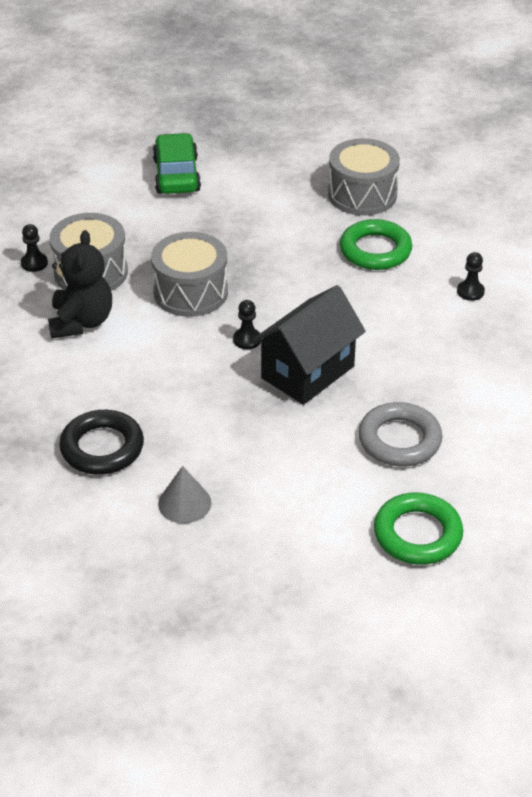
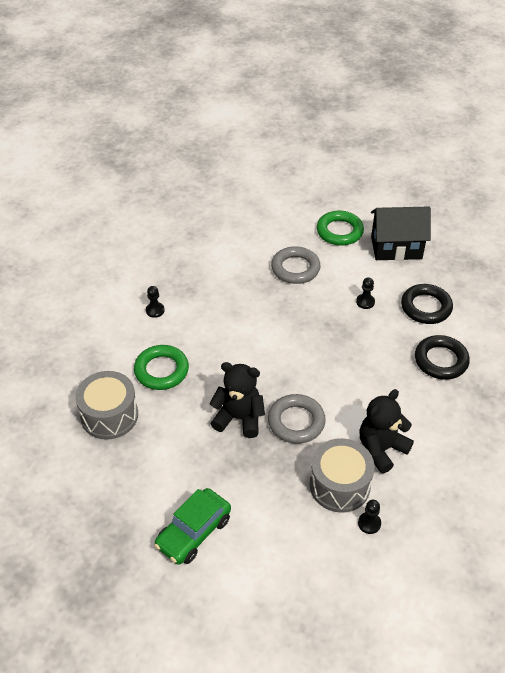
camera: 135 degrees left, 5 degrees up
(184, 503) = (426, 307): grey cone -> black ring
(190, 292) = (296, 422): grey drum -> grey ring
(247, 340) = (301, 367): black pawn -> black pawn (365, 302)
(248, 262) = (239, 418): none -> black teddy bear
(307, 372) = (294, 327): black house -> black house (396, 248)

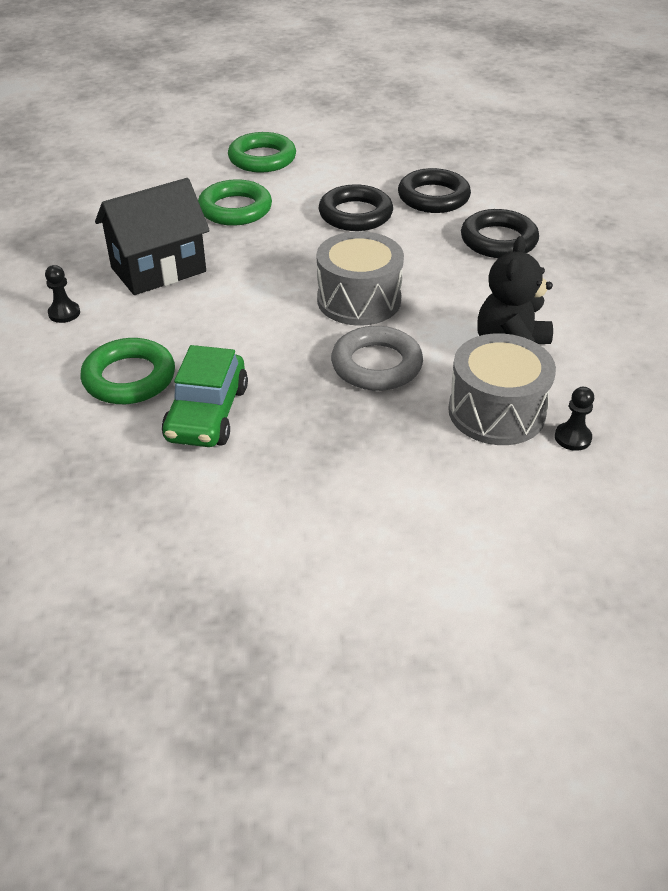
camera: 30 degrees left, 5 degrees down
(109, 415) = (85, 463): grey drum -> grey drum (359, 300)
(194, 532) = (341, 556): green car -> green car (207, 413)
(239, 418) = (293, 390): black teddy bear -> none
(295, 268) = (235, 209): grey ring -> green ring
(365, 302) = (355, 214): black pawn -> black ring
(396, 248) = (347, 154): black house -> black house (158, 270)

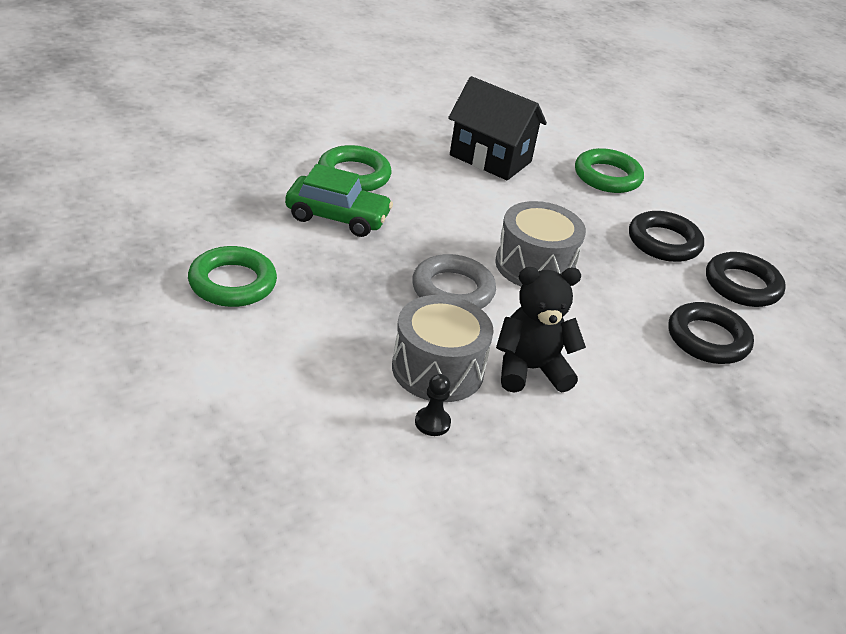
camera: 60 degrees right, 5 degrees down
(64, 313) = (405, 131): black pawn -> none
(207, 413) = (337, 217): green car -> green car turned 150 degrees counterclockwise
(262, 158) = (700, 175): green ring -> green ring (232, 283)

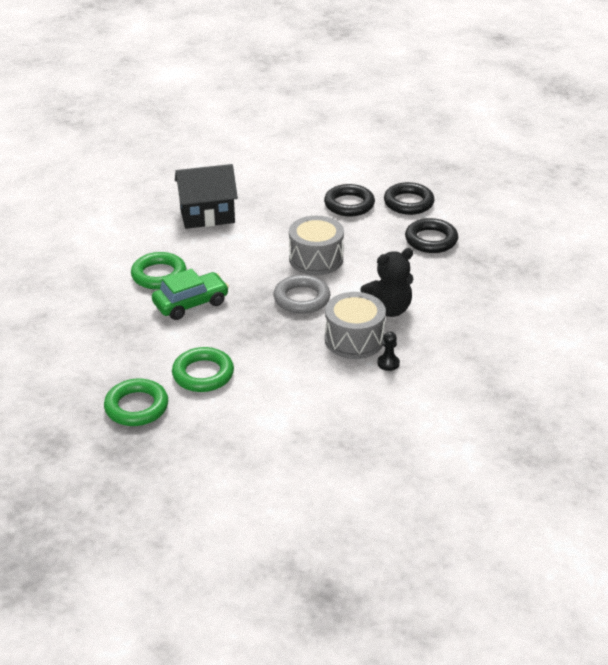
camera: 40 degrees left, 0 degrees up
(530, 370) = (388, 309): black teddy bear -> black teddy bear turned 150 degrees counterclockwise
(607, 176) = (275, 186): green ring -> green ring (136, 407)

